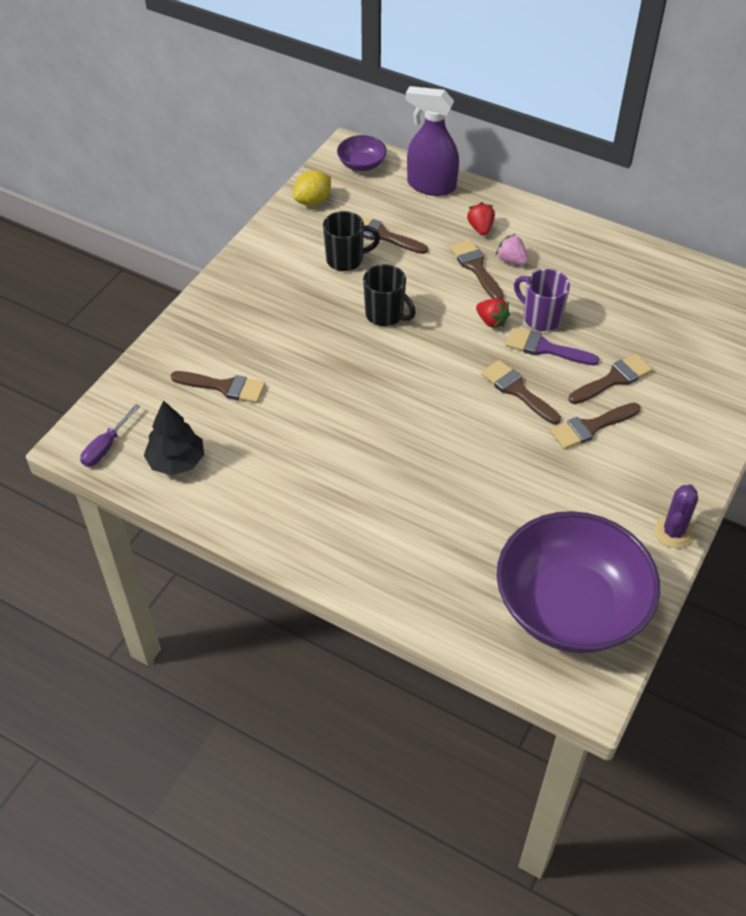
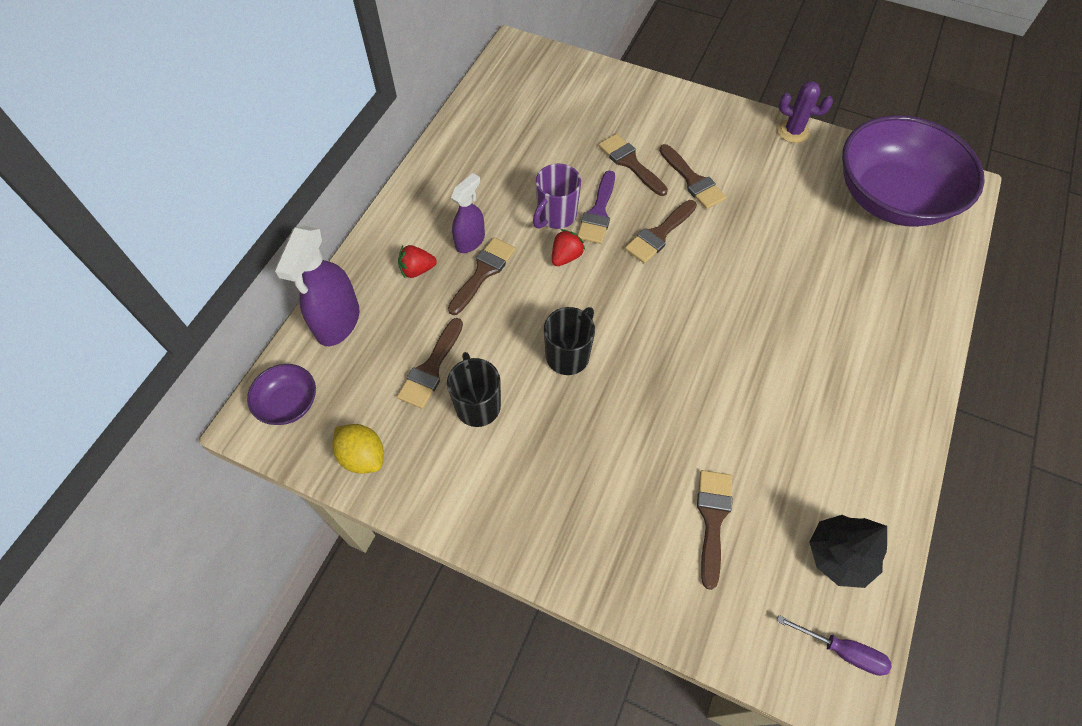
camera: 95 degrees left, 10 degrees up
(476, 267) = (483, 272): brown brush -> brown brush turned 150 degrees clockwise
(511, 260) = (470, 241): pink strawberry -> purple spray bottle

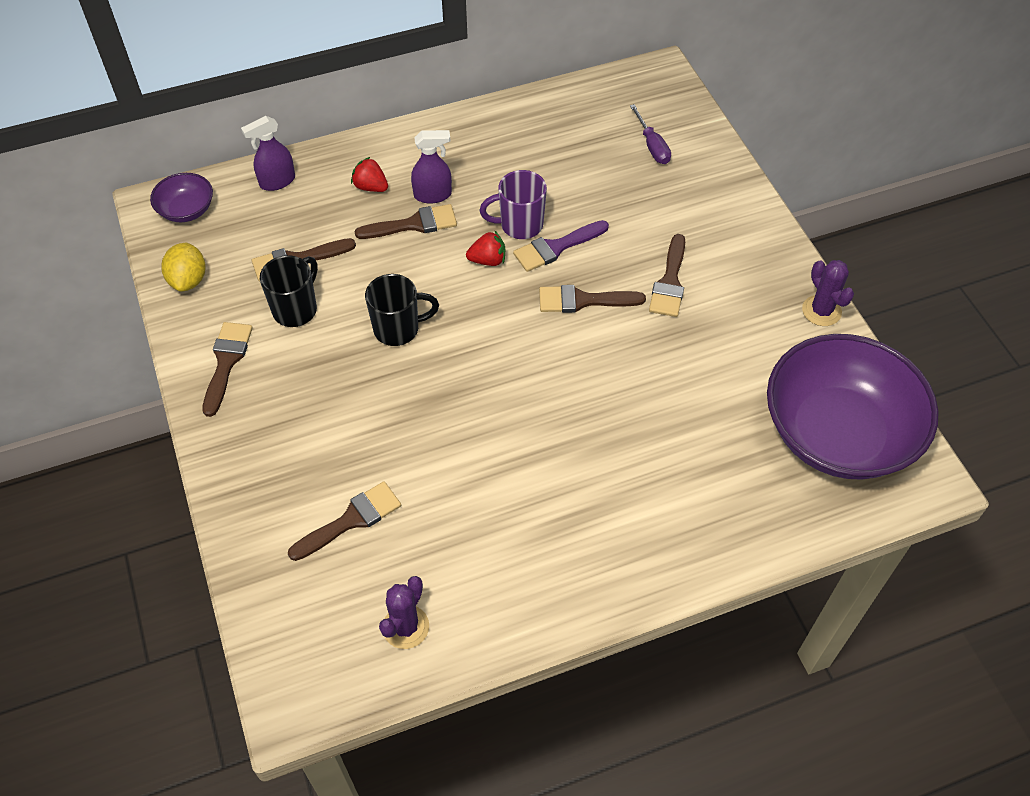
camera: 45 degrees right, 5 degrees down
(337, 322) = (277, 181): purple spray bottle -> purple spray bottle, size x0.63
(630, 163) = (635, 229): brown brush -> brown brush (226, 362)
(839, 555) = (406, 627): black tree -> purple cactus
(842, 650) = (323, 681): purple screwdriver -> purple screwdriver (652, 146)

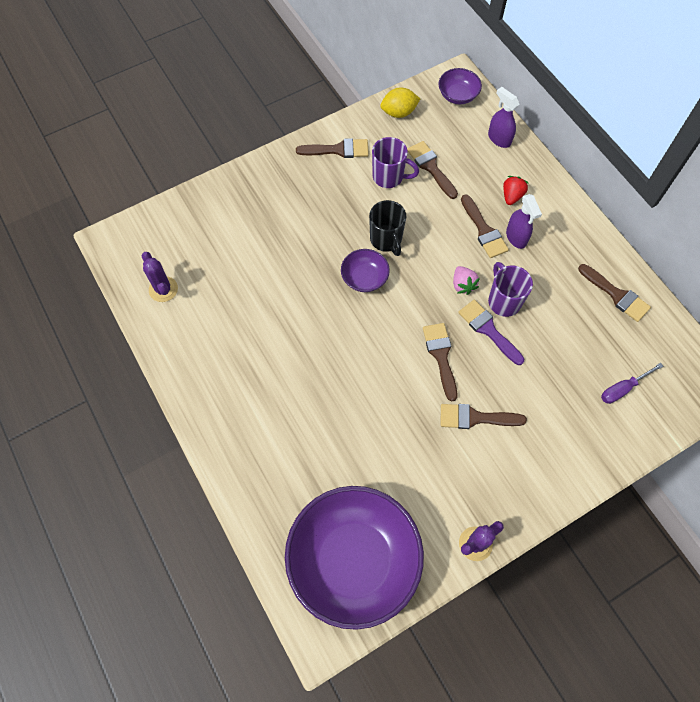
camera: 80 degrees right, 10 degrees up
(296, 309) = (389, 177): black mug -> purple mug
(351, 520) = (233, 244): brown brush -> brown brush (616, 295)
(406, 627) = (163, 289): purple cactus -> purple cactus turned 45 degrees clockwise
(451, 362) = (364, 278): none -> purple bowl
(488, 260) = (463, 285): red strawberry -> pink strawberry

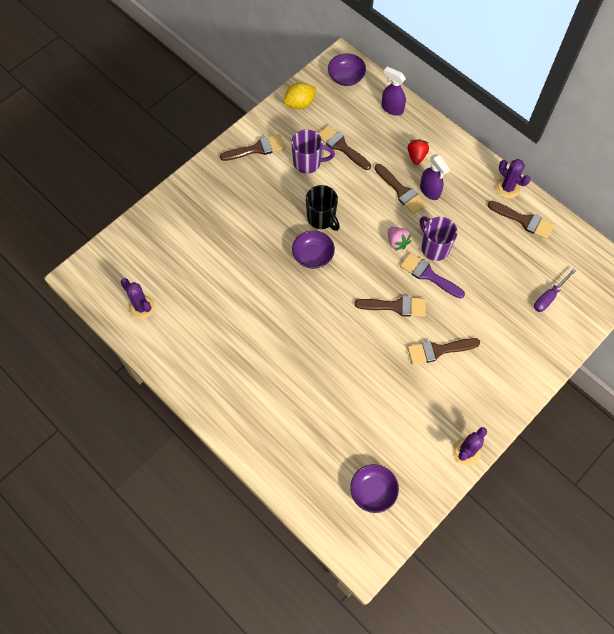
camera: 15 degrees left, 0 degrees up
(354, 560) = (373, 491): purple bowl -> purple bowl, size x0.43
(441, 356) = (395, 306): brown brush -> brown brush turned 120 degrees clockwise
(607, 254) = (507, 188): none -> purple cactus

